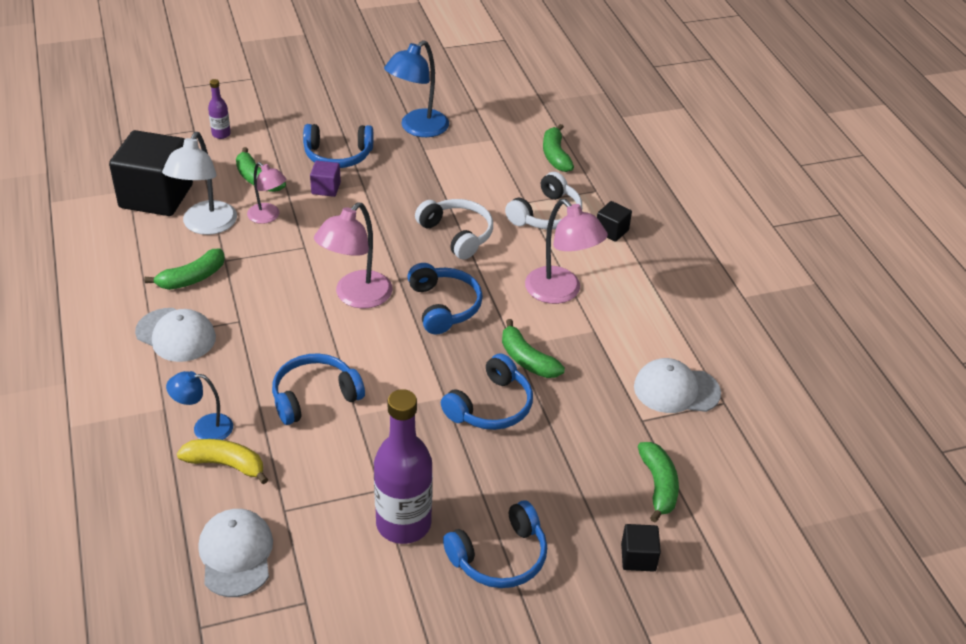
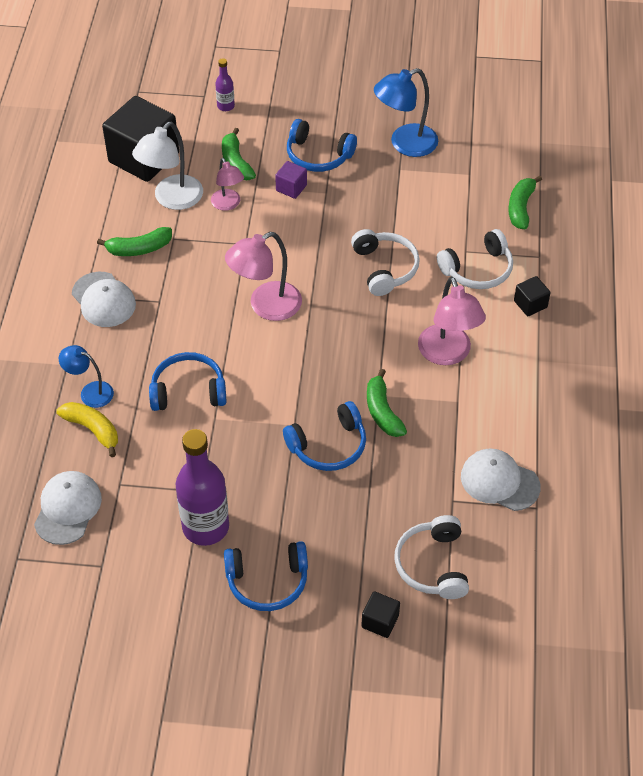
camera: 25 degrees right, 10 degrees up
(444, 306) = (337, 338): blue headphones -> none
(658, 486) = (432, 565): green banana -> white headphones

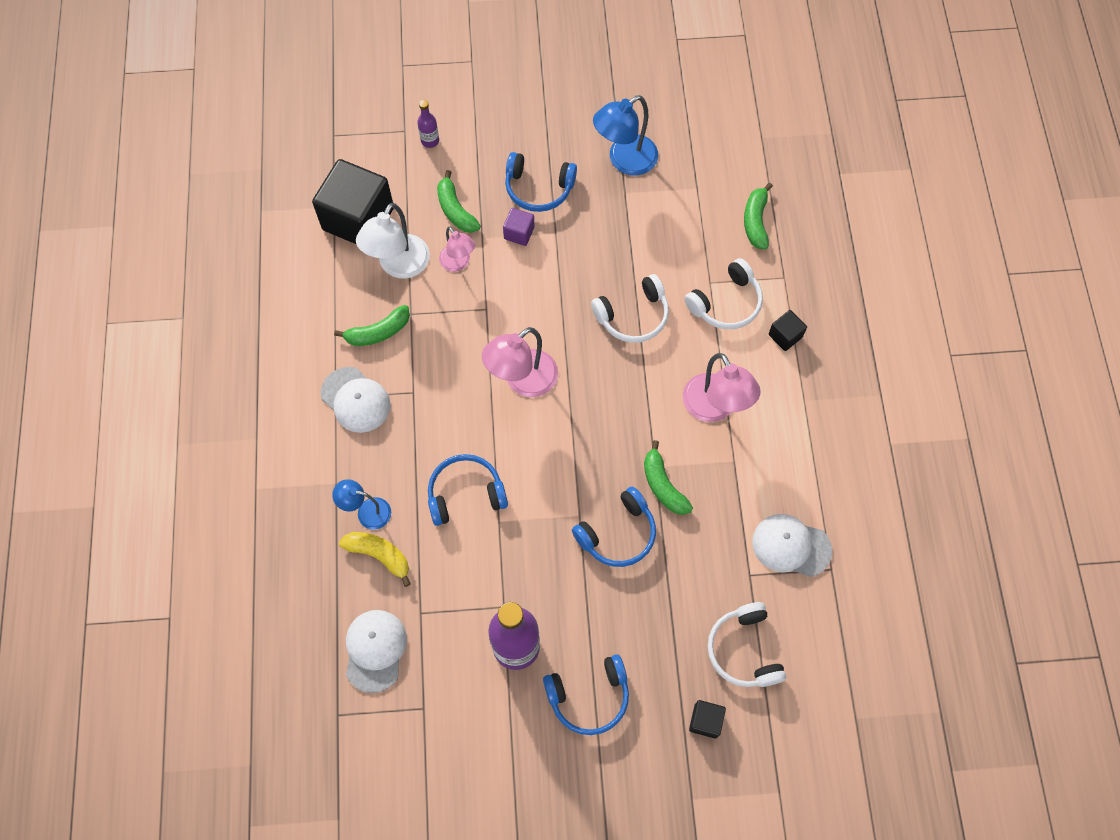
camera: 10 degrees left, 15 degrees up
(385, 268) = (633, 316): white headphones -> white headphones turned 90 degrees clockwise

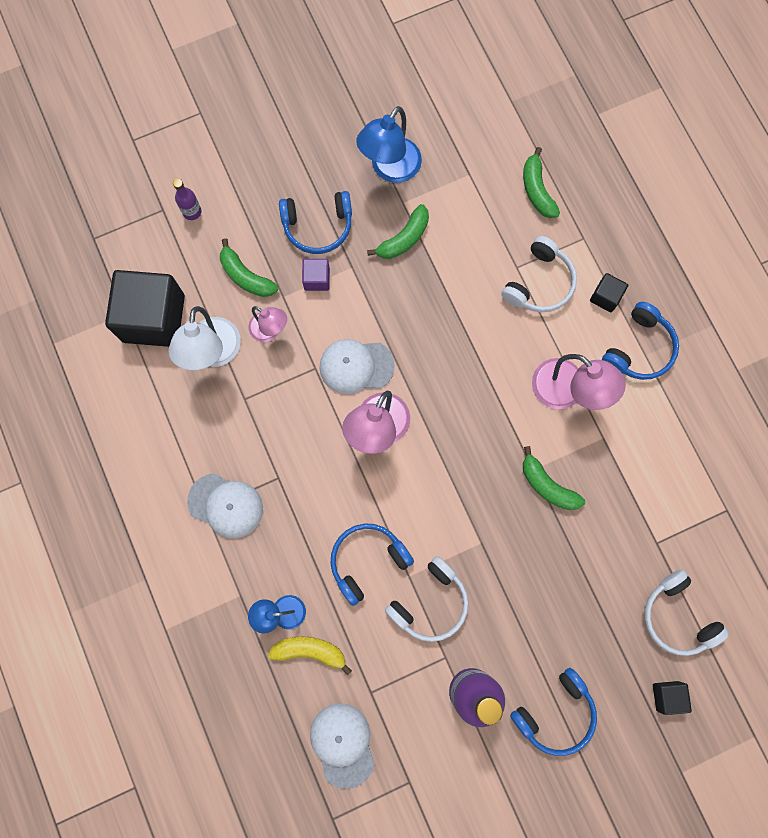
camera: 20 degrees left, 10 degrees up
(378, 332) = (220, 429): green banana -> green banana (404, 239)
(618, 534) = (523, 548): blue headphones -> blue headphones (639, 348)
(633, 316) = (457, 326): white headphones -> white headphones (430, 603)
(791, 546) = (683, 501): white cap -> white cap (356, 366)

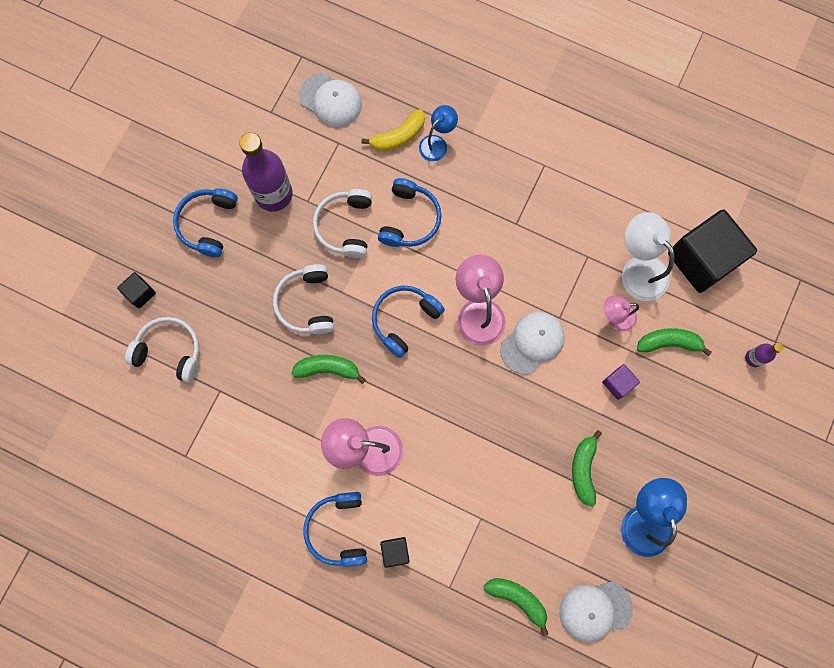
camera: 140 degrees right, 0 degrees up
(226, 505) = (534, 178): white cap -> white cap (595, 610)
(318, 226) = (654, 425): blue headphones -> blue headphones (404, 320)
(539, 283) = (453, 520): white headphones -> white headphones (307, 303)

